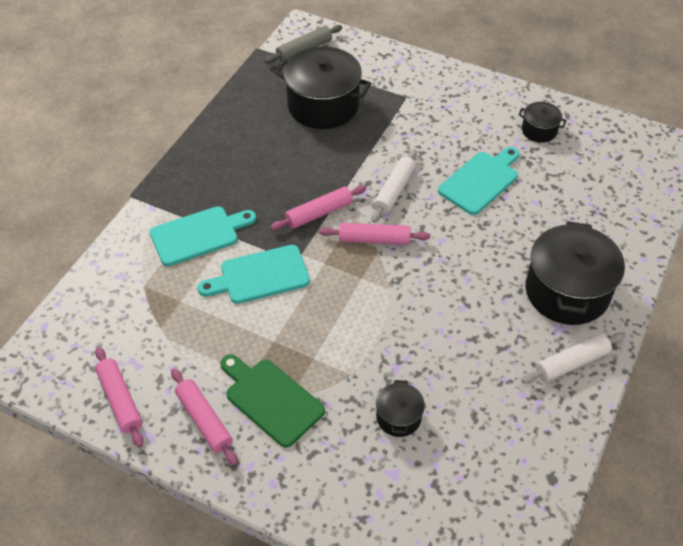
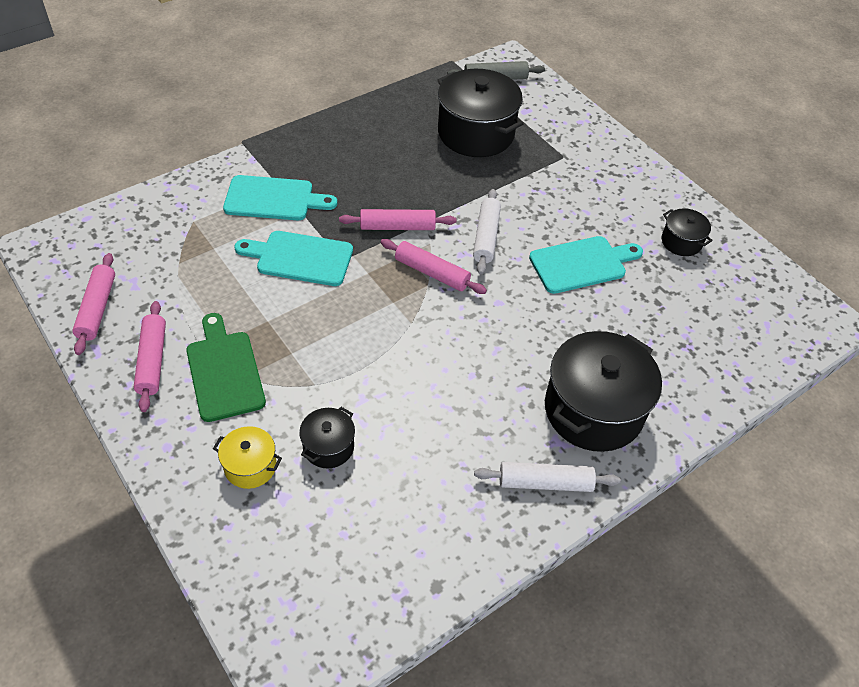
camera: 25 degrees right, 0 degrees up
(350, 463) = (250, 466): none -> yellow pot
(394, 191) = (486, 237): white rolling pin -> white rolling pin turned 45 degrees counterclockwise

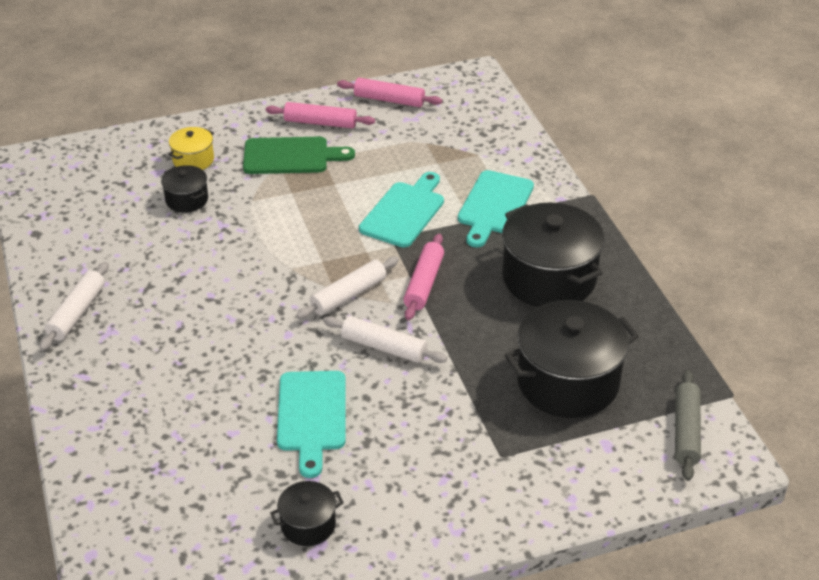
camera: 110 degrees right, 10 degrees down
(431, 273) = (348, 295): pink rolling pin -> white rolling pin
(593, 410) = (126, 366): black pot -> black pot (549, 278)

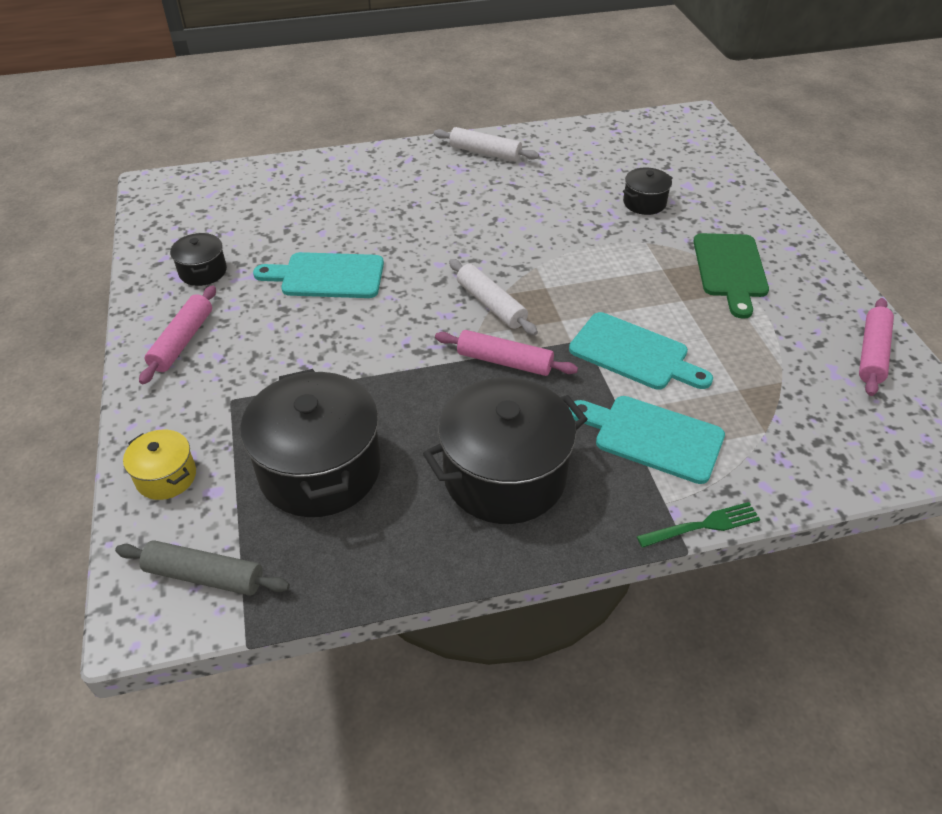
camera: 95 degrees right, 5 degrees up
(193, 160) = (711, 205): yellow pot -> yellow pot (166, 477)
(320, 123) = (802, 293): pink rolling pin -> pink rolling pin (182, 341)
(384, 347) = (407, 325): white rolling pin -> none
(569, 187) = (702, 525): none -> green fork

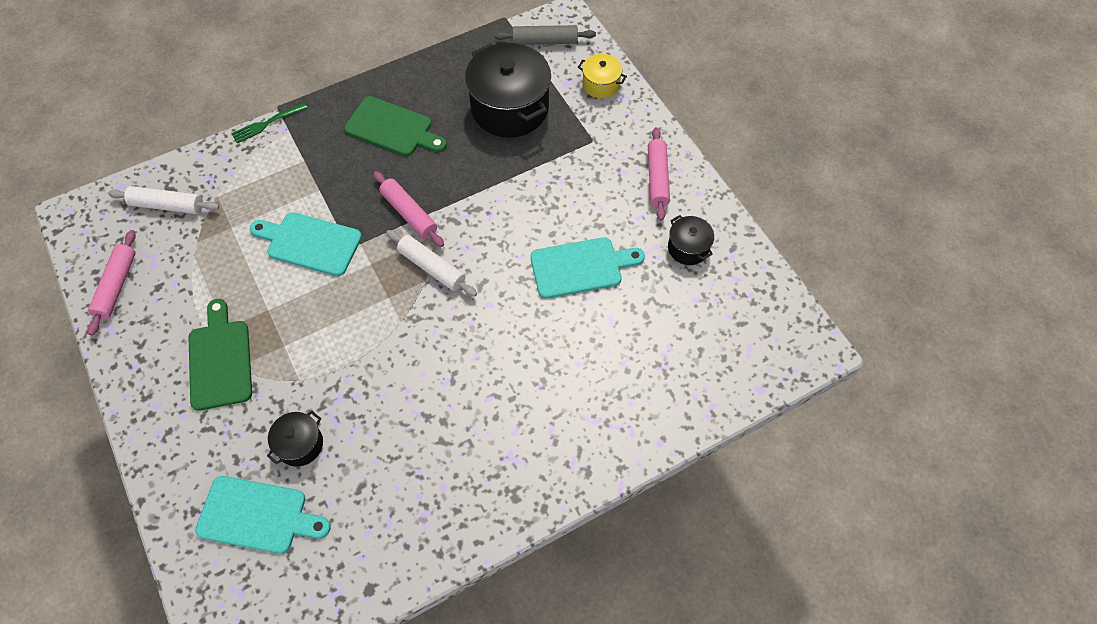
camera: 165 degrees right, 15 degrees up
(485, 152) = (489, 498): white rolling pin -> white rolling pin (167, 205)
(504, 362) = (409, 213): pink rolling pin -> pink rolling pin turned 45 degrees clockwise
(504, 476) = (392, 128): black pot -> green cutting board
(652, 437) = (296, 175): turquoise cutting board -> turquoise cutting board (257, 516)

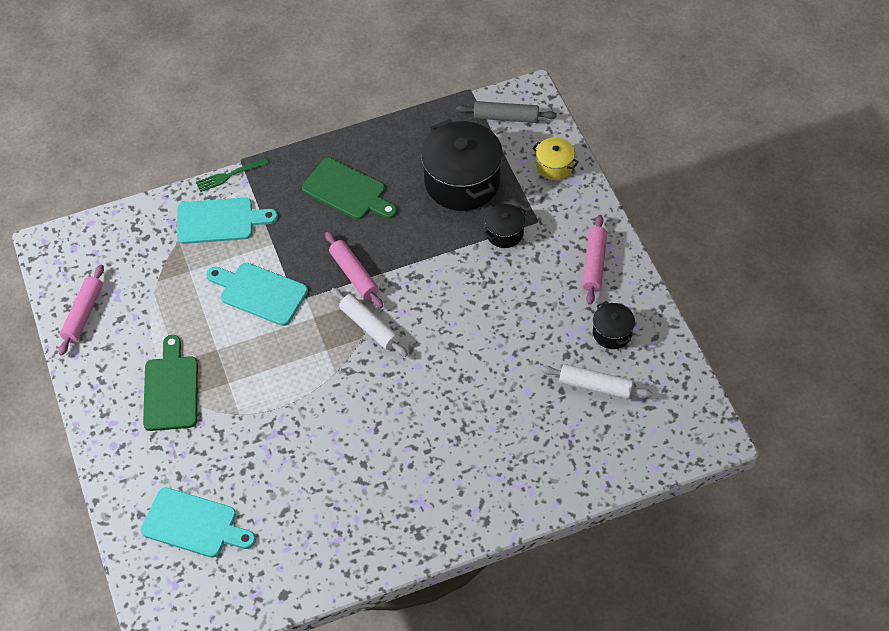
camera: 10 degrees right, 5 degrees down
(167, 205) = (132, 245): white rolling pin -> white rolling pin (595, 386)
(300, 444) = (235, 469): black pot -> black pot (504, 233)
(581, 267) = (507, 340): turquoise cutting board -> turquoise cutting board (219, 221)

